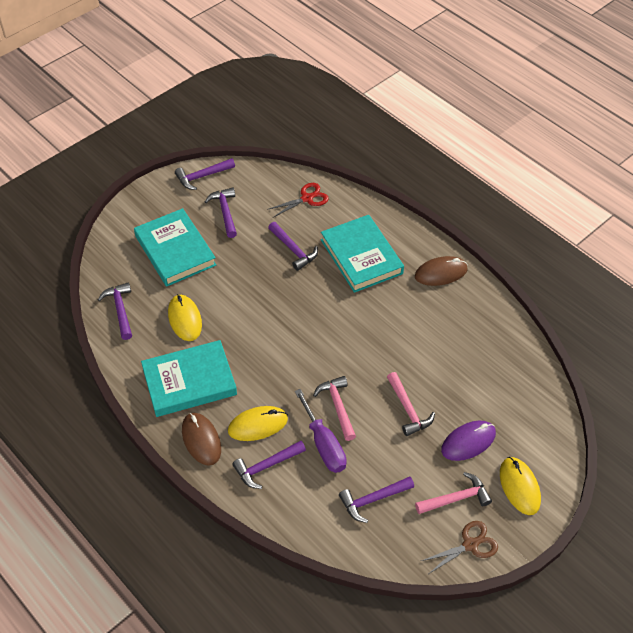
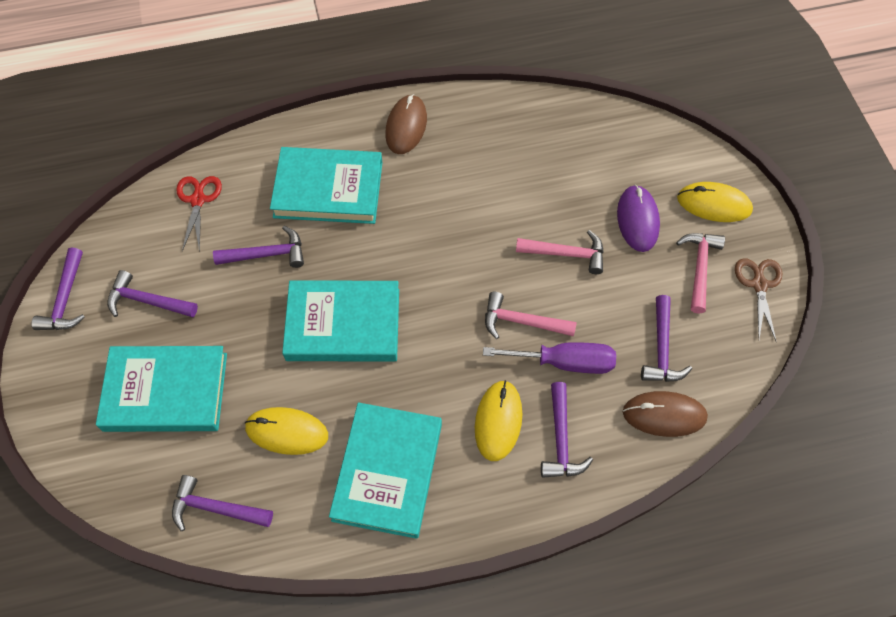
camera: 60 degrees left, 10 degrees up
(201, 440) = (483, 497): brown mouse -> brown mouse (664, 415)
(272, 311) = (343, 324): none -> turquoise book

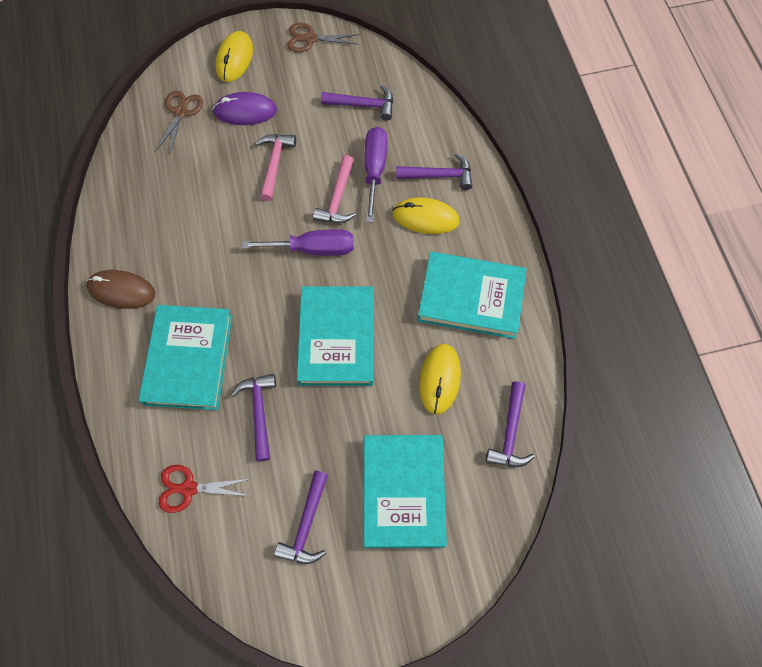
camera: 90 degrees left, 5 degrees up
(65, 299) = (301, 614): purple hammer -> none
(454, 298) = (313, 249): none -> purple screwdriver
(629, 157) = (180, 112): none -> brown scissors
(664, 415) = (417, 108): brown mouse -> none
(699, 268) = (293, 74): pink hammer -> none

